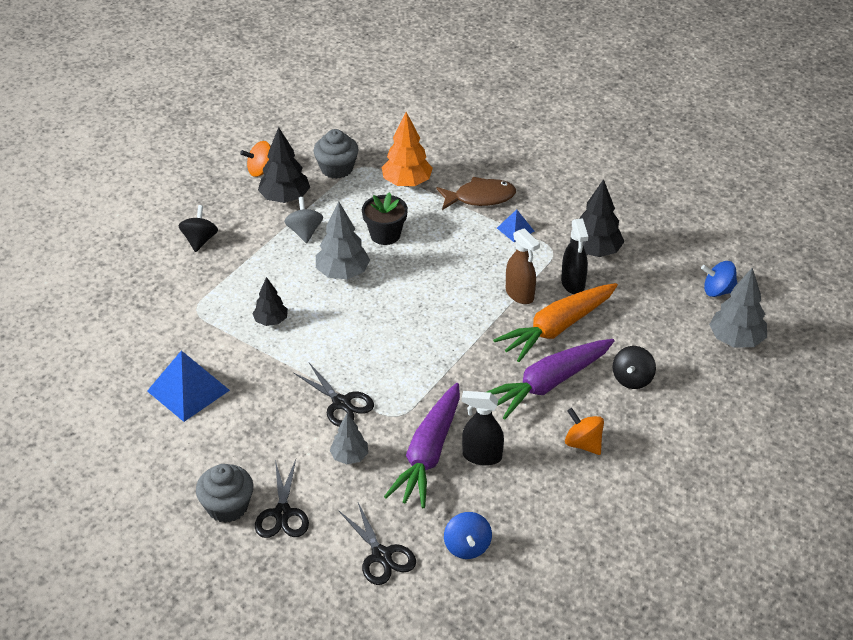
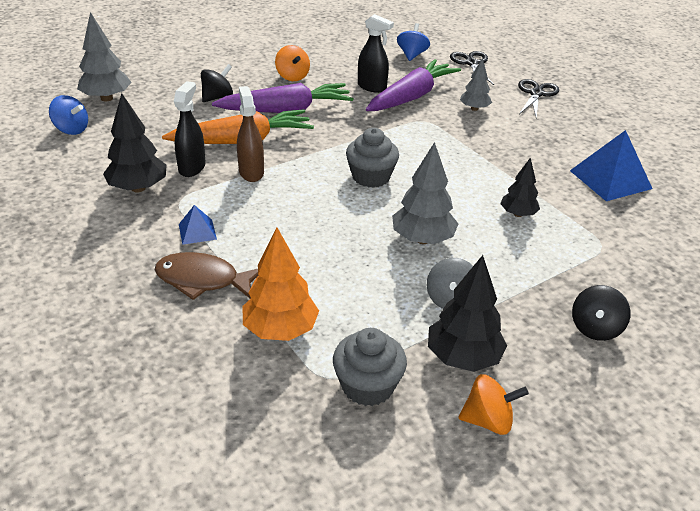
camera: 160 degrees left, 5 degrees down
(227, 506) = (578, 105): grey cupcake -> grey cupcake (371, 177)
(341, 403) = (468, 139): black scissors -> none
(385, 235) = (351, 268): black flower pot -> none

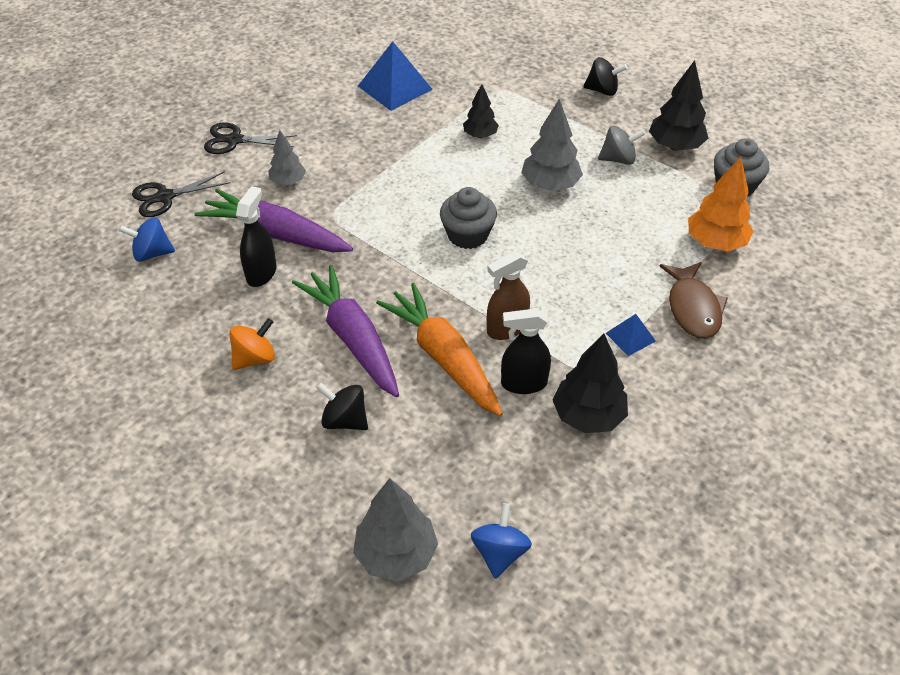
camera: 105 degrees left, 10 degrees up
(488, 420) = (722, 129): orange spinning top -> none

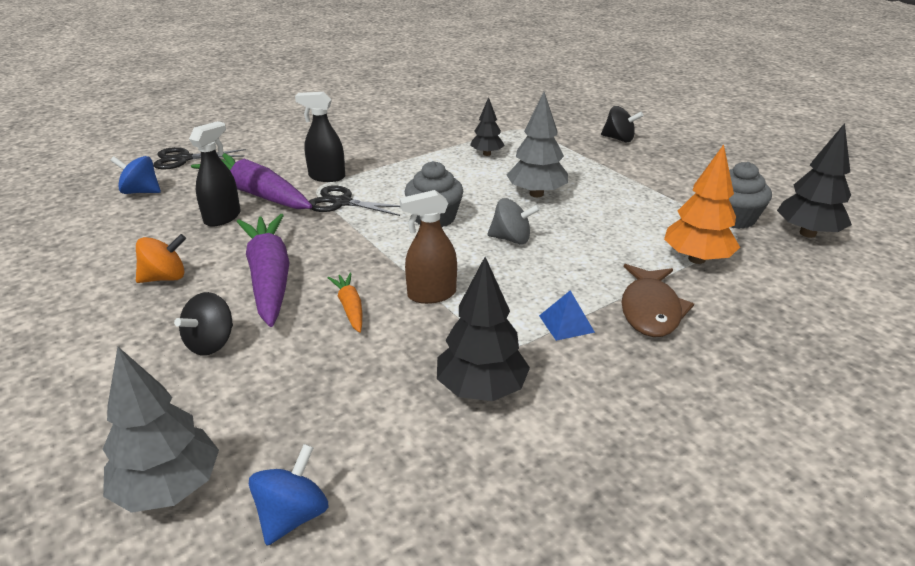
camera: 15 degrees right, 15 degrees down
(234, 140) = (270, 133): black scissors -> black scissors (342, 202)
(288, 181) = (294, 162): grey tree -> none
(345, 420) = (211, 343): black spinning top -> black spinning top turned 105 degrees counterclockwise
(395, 87) = (428, 118): blue pyramid -> none
(443, 357) = (350, 307): orange carrot -> orange carrot, size x0.48
(523, 383) = (422, 345): black spray bottle -> black spray bottle (326, 177)
(618, 159) = (614, 185): grey spinning top -> grey spinning top (511, 239)
(675, 146) = (677, 183): black tree -> black tree (807, 233)

